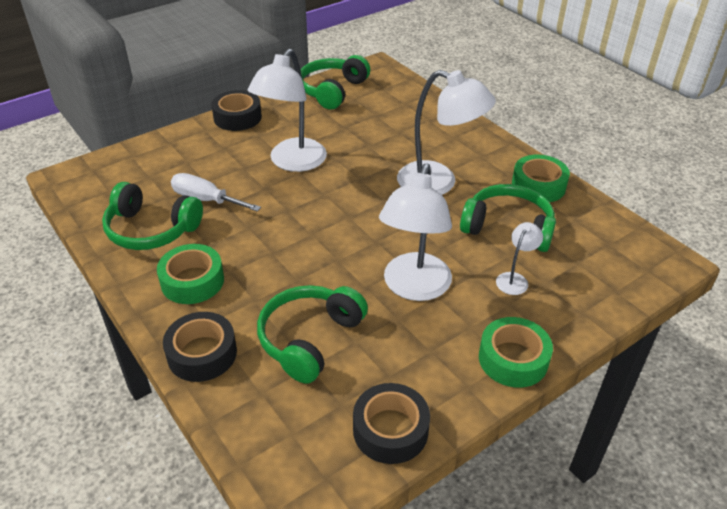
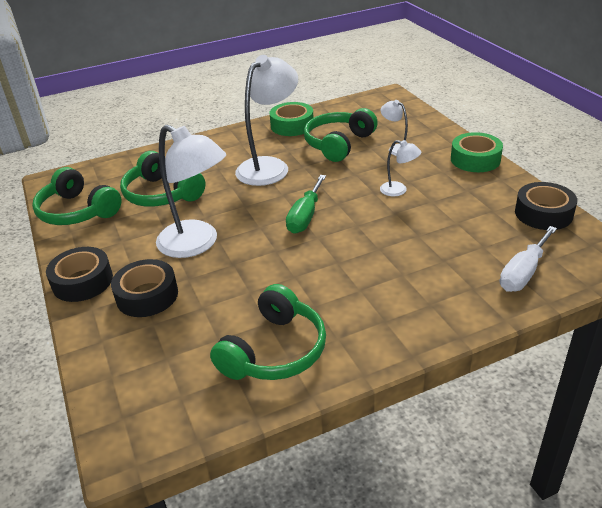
camera: 75 degrees left, 5 degrees down
(192, 281) = (369, 315): green tape -> none
(202, 353) = (469, 308): black tape -> black tape (147, 295)
(206, 200) = (236, 307): white screwdriver -> white screwdriver (523, 273)
(309, 339) = (453, 245): green headphones -> green headphones (162, 194)
(347, 221) = (305, 216): none -> green screwdriver
(414, 288) = (399, 190): white lamp -> white lamp, size x0.47

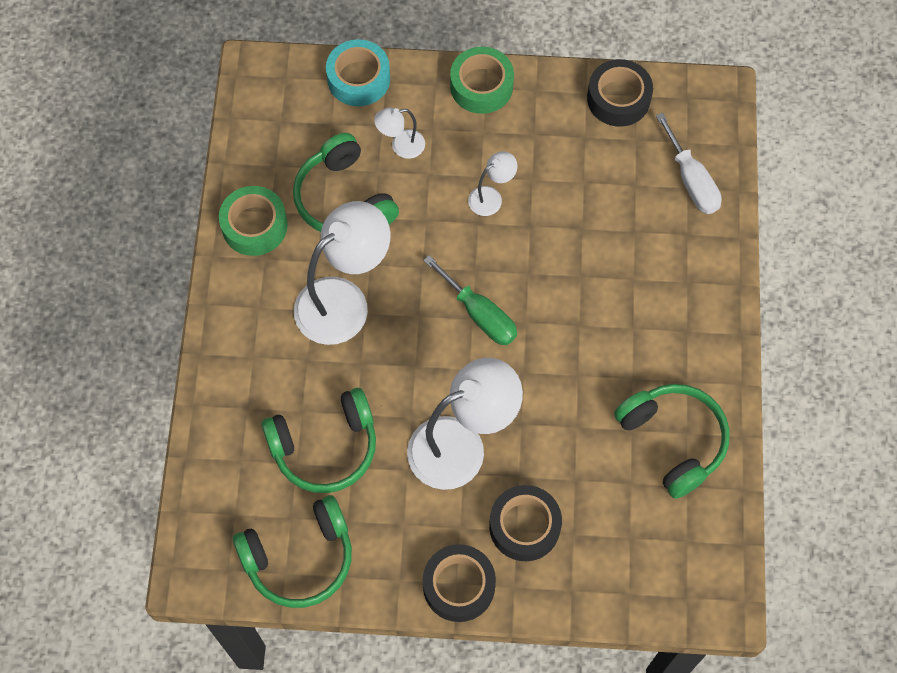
camera: 65 degrees left, 30 degrees up
(269, 166) = (344, 300): white lamp -> white lamp turned 75 degrees clockwise
(423, 122) = (358, 79): none -> turquoise tape

